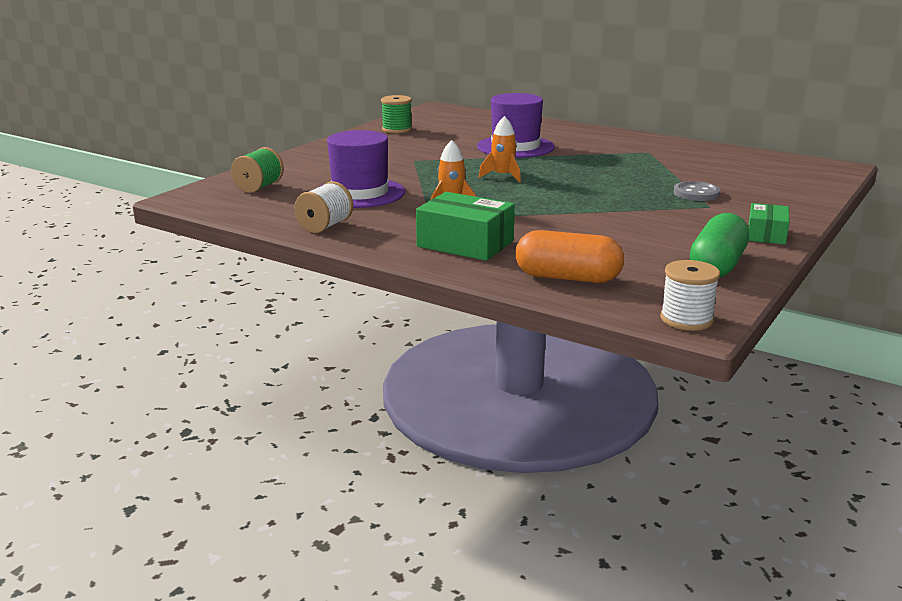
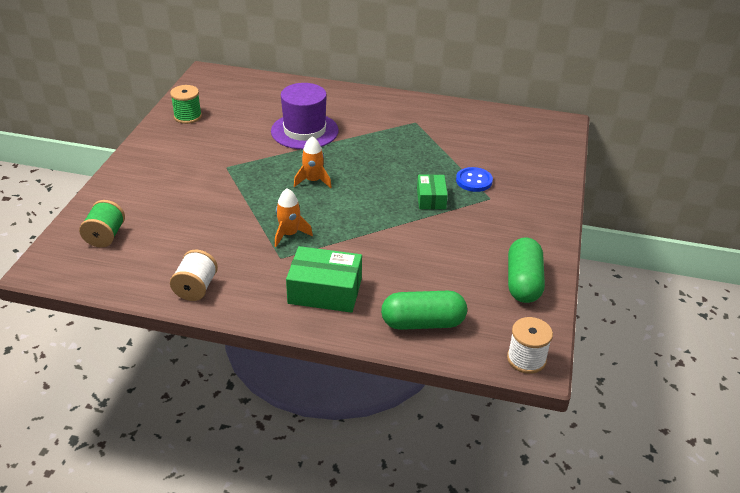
camera: 20 degrees left, 15 degrees up
(360, 193) = (202, 230): purple hat -> none
(568, 278) = (423, 323): orange capsule -> green capsule
(696, 193) = (474, 181): grey button -> blue button
(766, 234) = (543, 231): green box -> green box (431, 199)

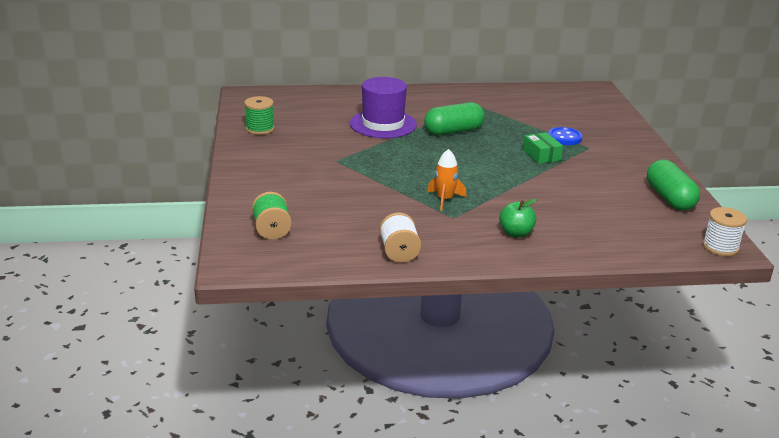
camera: 20 degrees left, 10 degrees down
(313, 181) = (427, 158): orange rocket -> none
(325, 291) = (516, 233): green box -> green apple
(423, 323) = (618, 239): green capsule -> green capsule (453, 131)

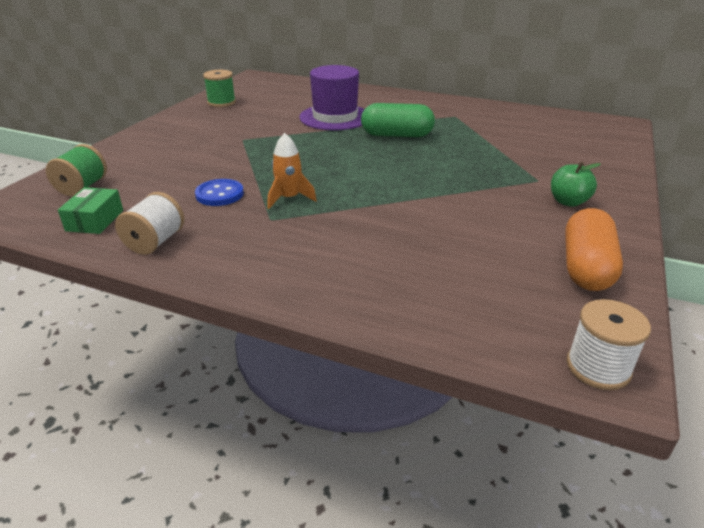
camera: 30 degrees right, 5 degrees up
(516, 233) = (314, 257): green apple -> green apple (568, 202)
(541, 155) = (465, 177): green box -> green box (95, 220)
(564, 138) = (518, 164): blue button -> blue button (219, 194)
(669, 198) = (586, 267): green capsule -> orange capsule

